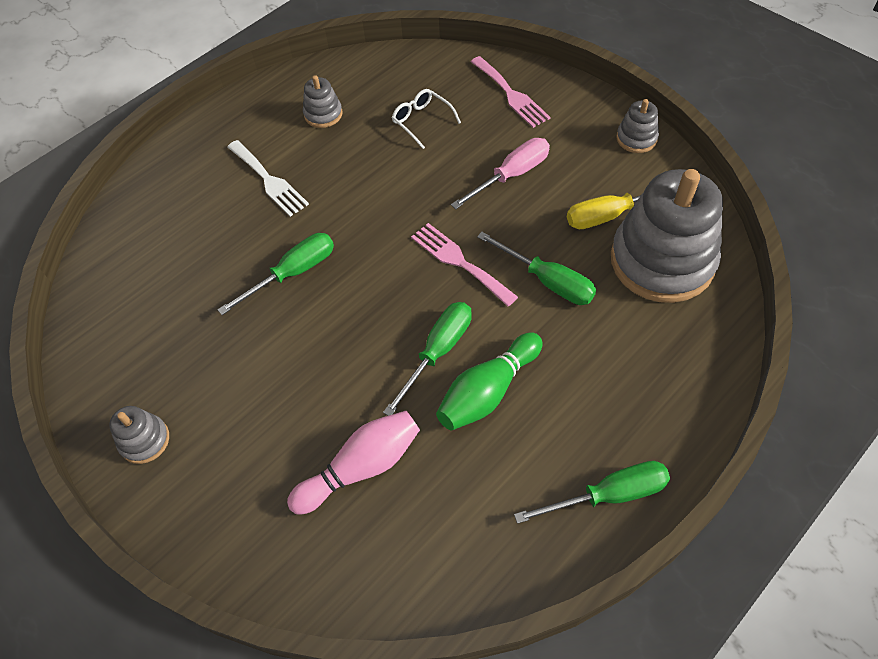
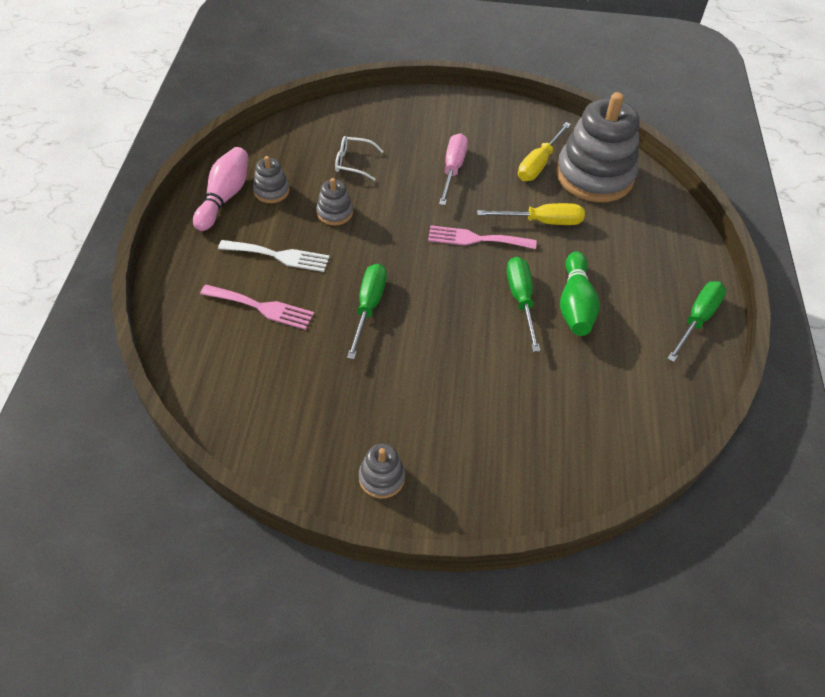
camera: 45 degrees left, 5 degrees down
(361, 467) = (548, 396): pink bowling pin -> pink bowling pin (224, 197)
(511, 94) = (398, 118): pink fork -> pink fork (262, 307)
(547, 281) = (542, 222): green screwdriver -> yellow screwdriver
(636, 138) = (507, 111): grey stacking toy -> grey stacking toy (334, 213)

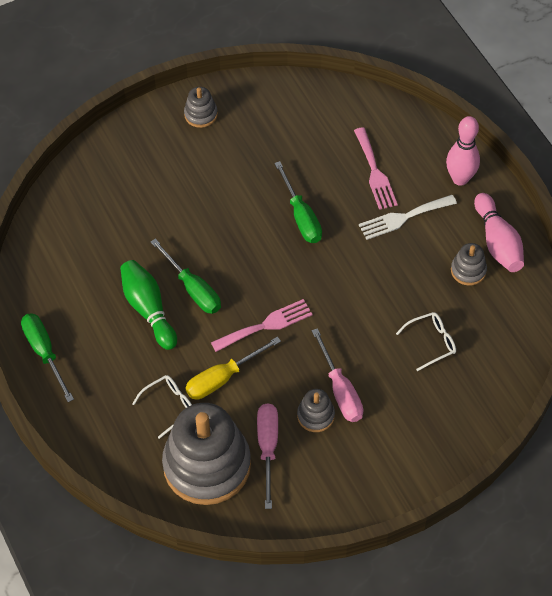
camera: 150 degrees right, 5 degrees up
(194, 259) = (460, 179): none -> pink bowling pin
(262, 307) = (375, 172): pink fork -> pink fork turned 90 degrees counterclockwise
(334, 213) = (399, 281): grey stacking toy -> grey stacking toy (315, 416)
(538, 164) = (268, 448): yellow screwdriver -> pink screwdriver
(601, 225) = (169, 406): none -> white glasses
(697, 319) = (44, 353): green screwdriver -> green screwdriver turned 150 degrees clockwise

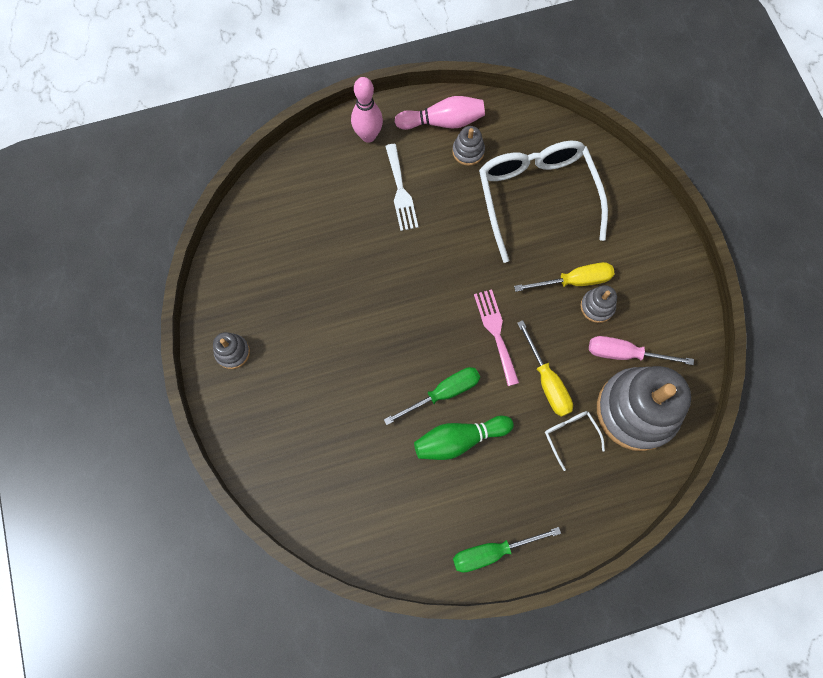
camera: 80 degrees left, 15 degrees up
(301, 216) = (380, 279): green screwdriver -> none
(340, 390) = (574, 281): pink screwdriver -> yellow screwdriver
(375, 172) = (344, 205): pink fork -> none
(431, 342) = (536, 197): white glasses -> white glasses, size x2.45

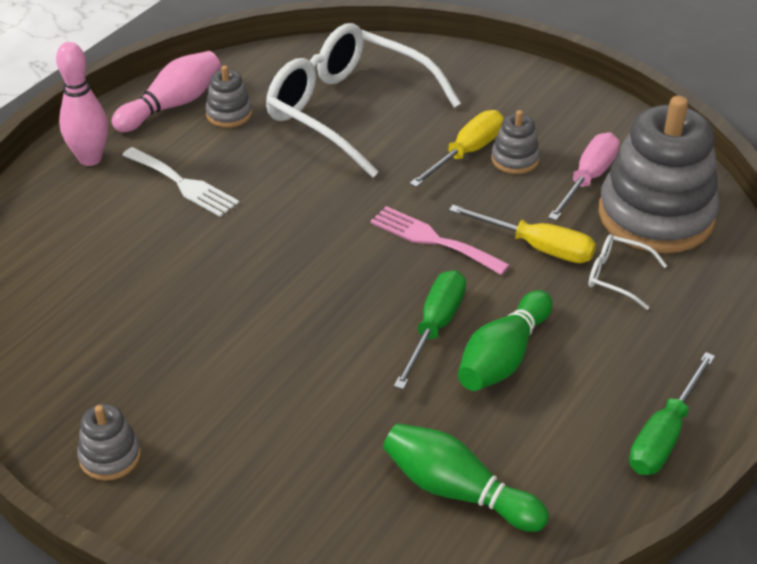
camera: 40 degrees left, 30 degrees down
(365, 500) = (457, 491): none -> green bowling pin
(625, 353) = (588, 179): pink screwdriver -> pink screwdriver turned 150 degrees clockwise

